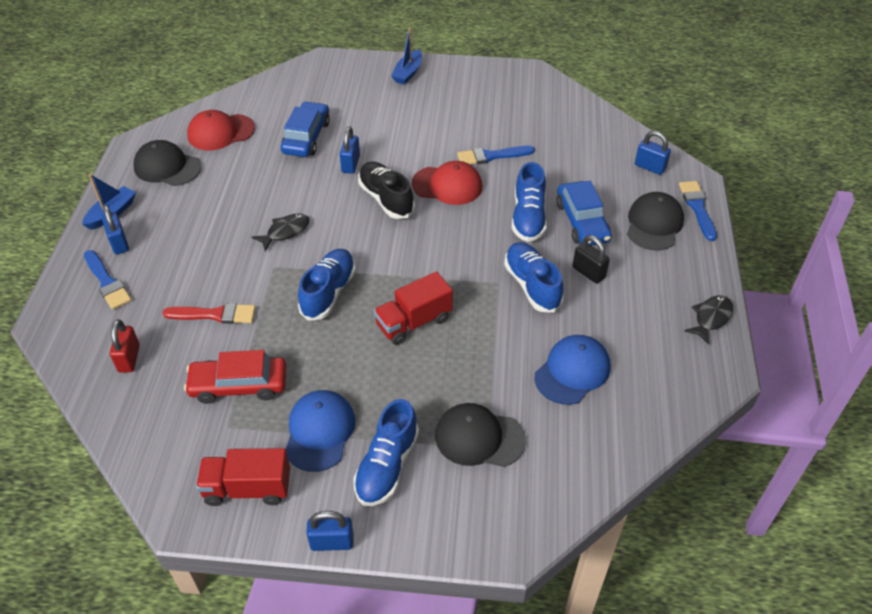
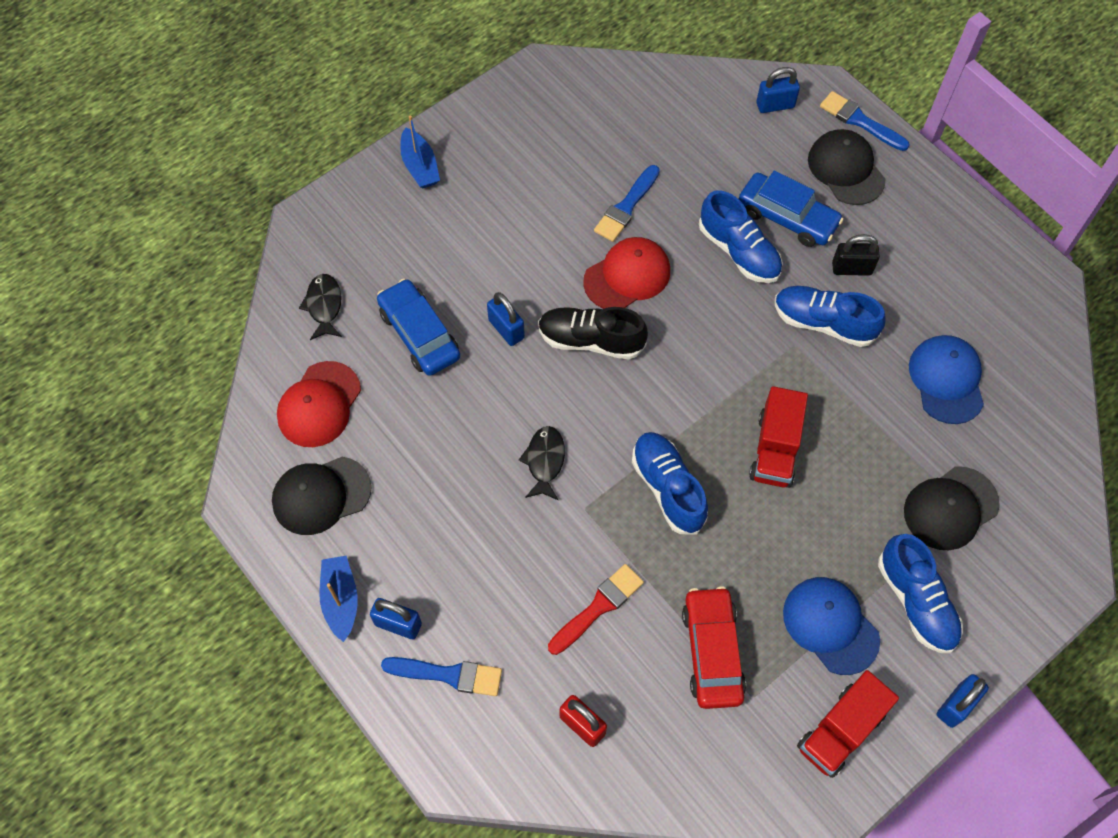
camera: 45 degrees left, 15 degrees up
(239, 385) = (712, 652): red car -> red car turned 135 degrees clockwise
(711, 318) = (986, 233): black fish -> black fish (324, 306)

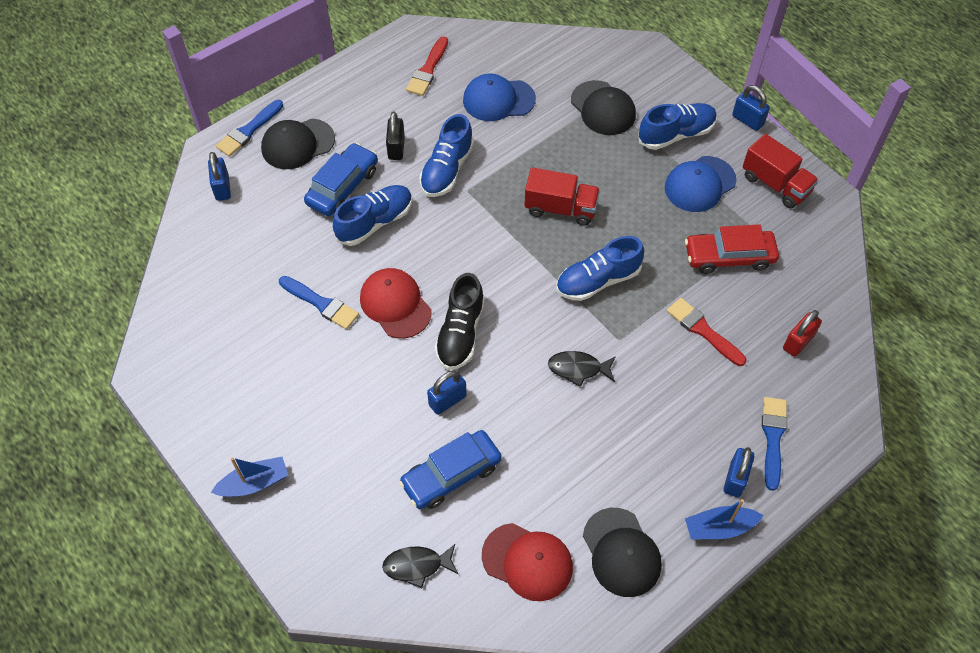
camera: 90 degrees left, 5 degrees down
(986, 298) = (428, 70): none -> red brush

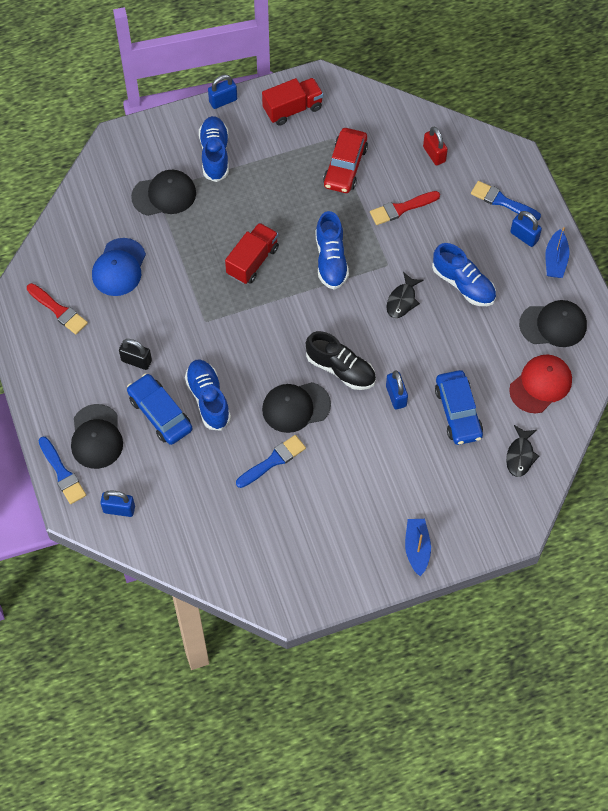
camera: 70 degrees left, 5 degrees up
(395, 304) = (296, 407): red cap -> black cap
(447, 170) = (177, 330): blue shoe -> blue shoe (463, 284)
(700, 184) = (271, 158): blue cap -> none

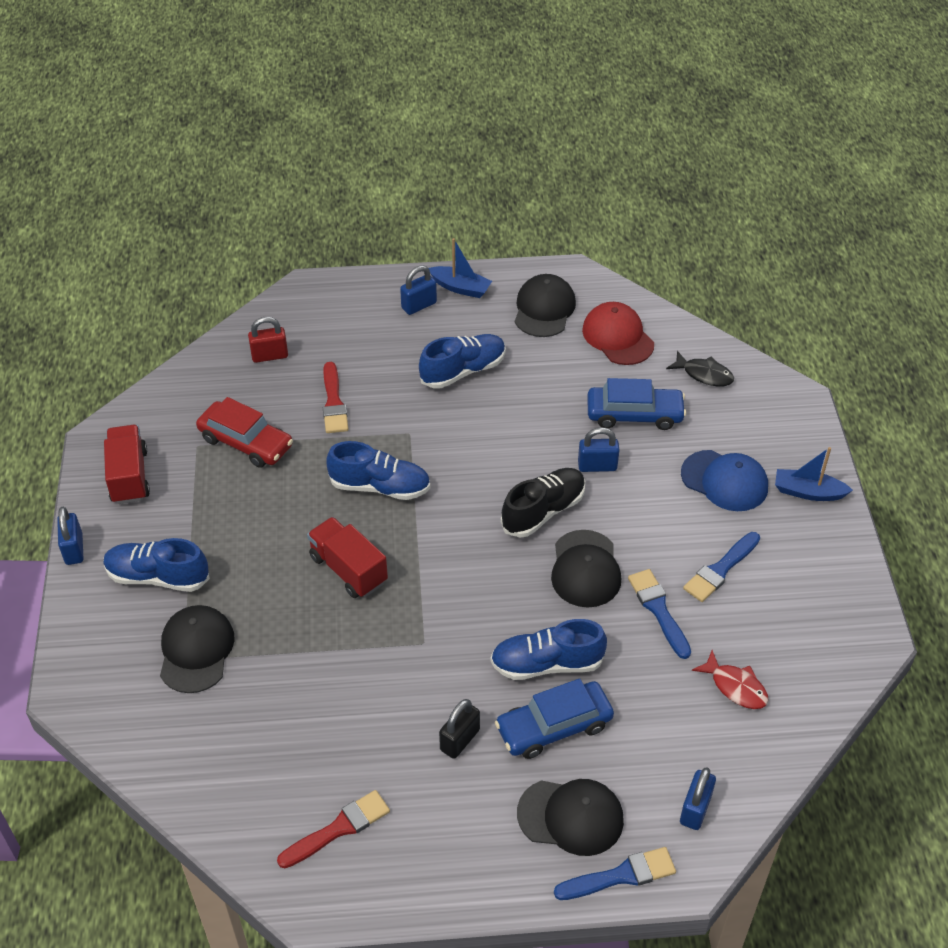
camera: 75 degrees left, 15 degrees down
(119, 267) = (295, 732): blue cap -> blue cap (724, 481)
(221, 520) = (735, 687): none -> red fish
(402, 300) = (465, 431): black fish -> none
(502, 201) = (363, 312): blue brush -> blue brush (720, 569)

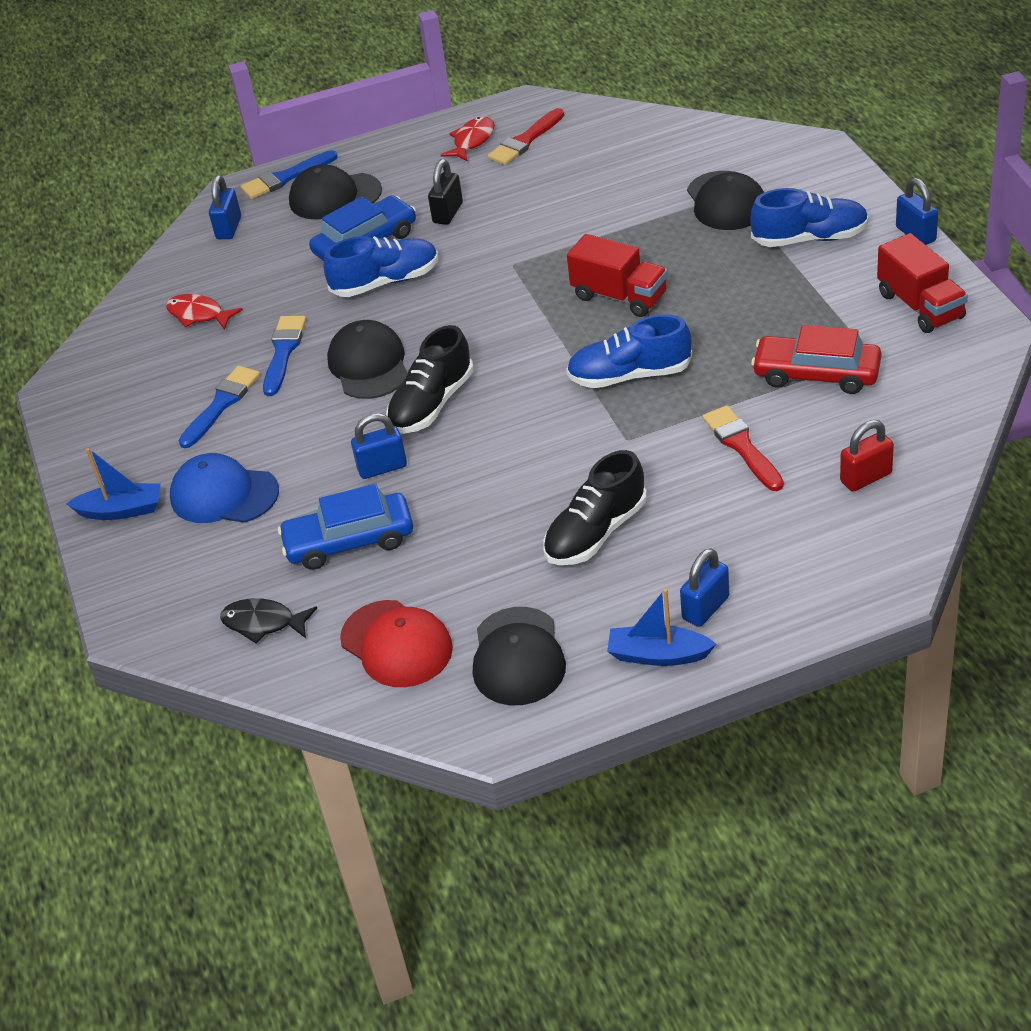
camera: 170 degrees right, 5 degrees down
(395, 854) = (472, 141): none -> red fish
(463, 371) = (596, 532): blue shoe -> black shoe
(658, 610) = (283, 352): blue brush -> blue brush turned 135 degrees counterclockwise

